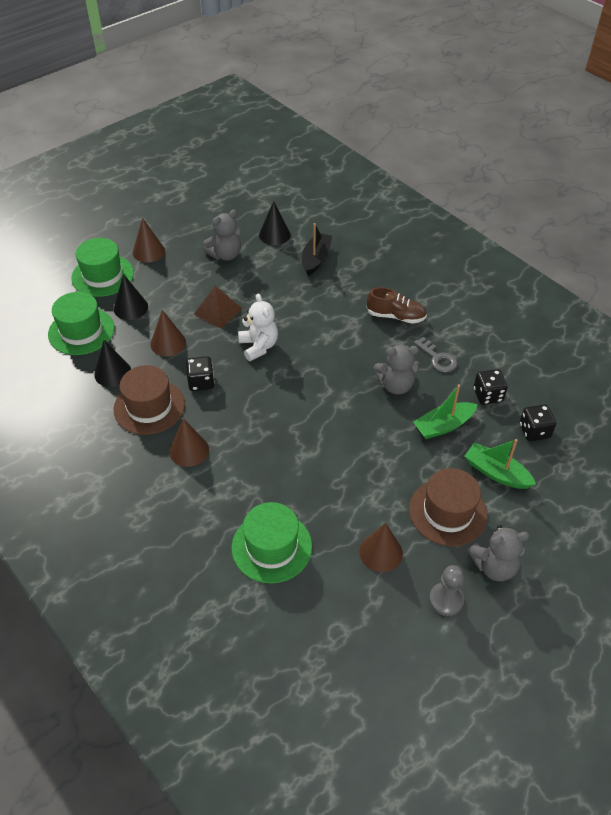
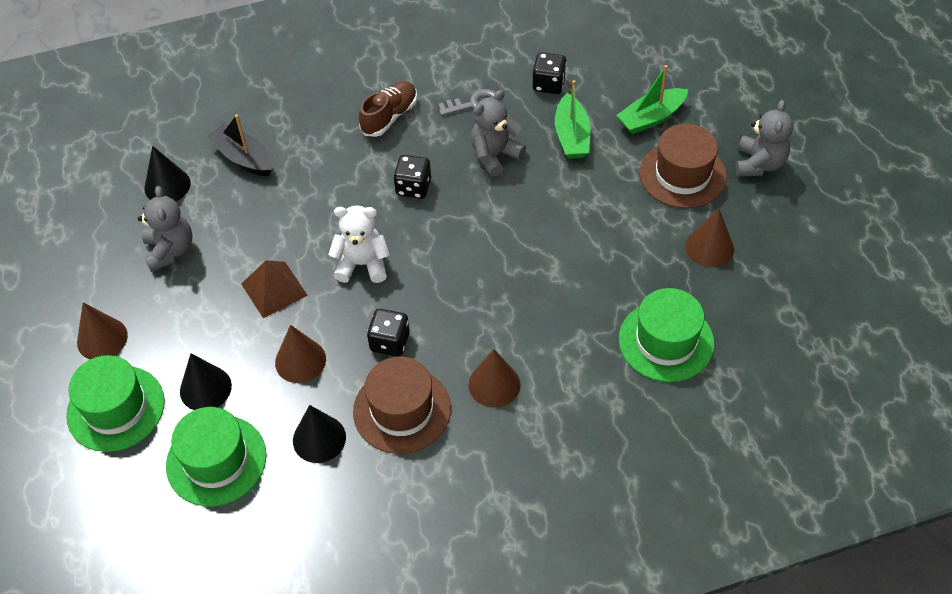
camera: 65 degrees left, 5 degrees up
(395, 385) = (495, 155): grey teddy bear -> grey teddy bear turned 150 degrees counterclockwise
(446, 600) = (782, 215): grey pawn -> none
(534, 431) = (613, 67): black dice -> black dice (413, 187)

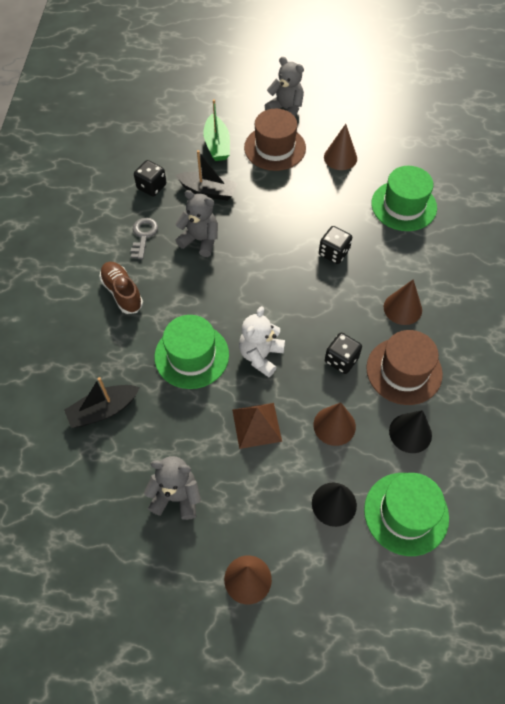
camera: 70 degrees left, 5 degrees up
(116, 408) = (327, 584): green hat -> green hat (191, 355)
(167, 185) = (100, 481): black cone -> none
(413, 187) = (203, 299): black dice -> black dice (334, 253)
(495, 155) = (200, 240): grey teddy bear -> grey teddy bear turned 135 degrees clockwise
(572, 136) = (208, 191): green boat -> black boat

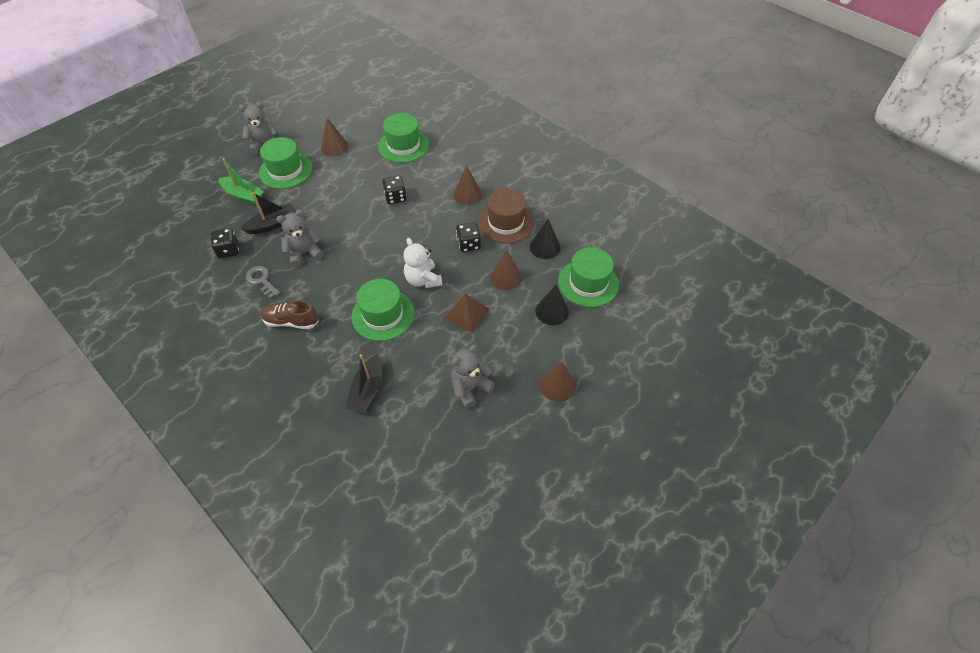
camera: 50 degrees left, 5 degrees down
(275, 148) = (285, 170): brown hat -> green hat

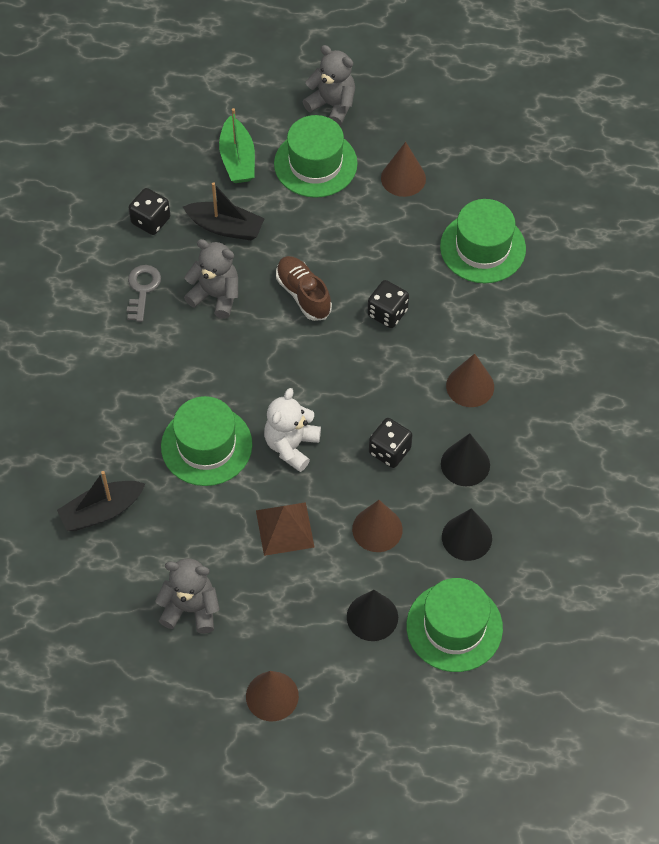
camera: 50 degrees right, 5 degrees up
(291, 321) = (118, 365): brown shoe -> brown shoe (303, 294)
(505, 222) = (465, 464): brown hat -> black cone

